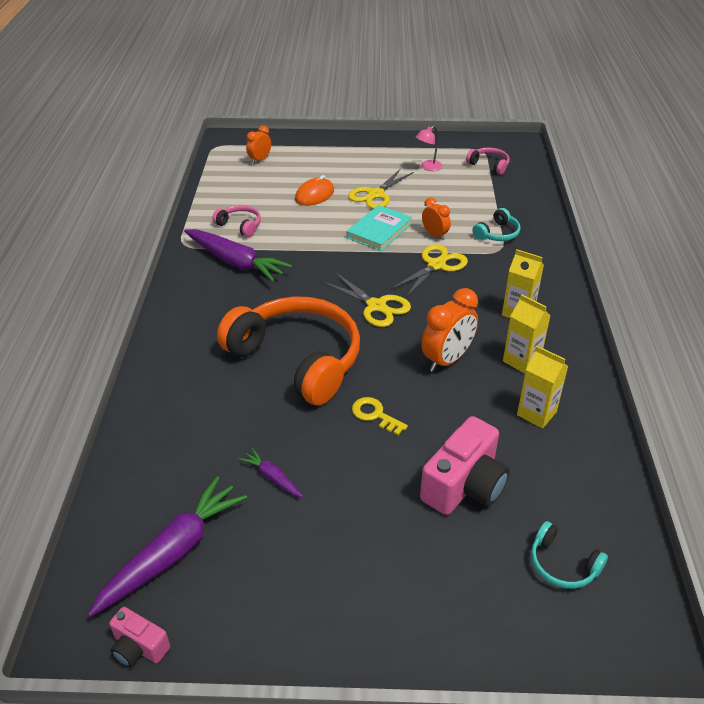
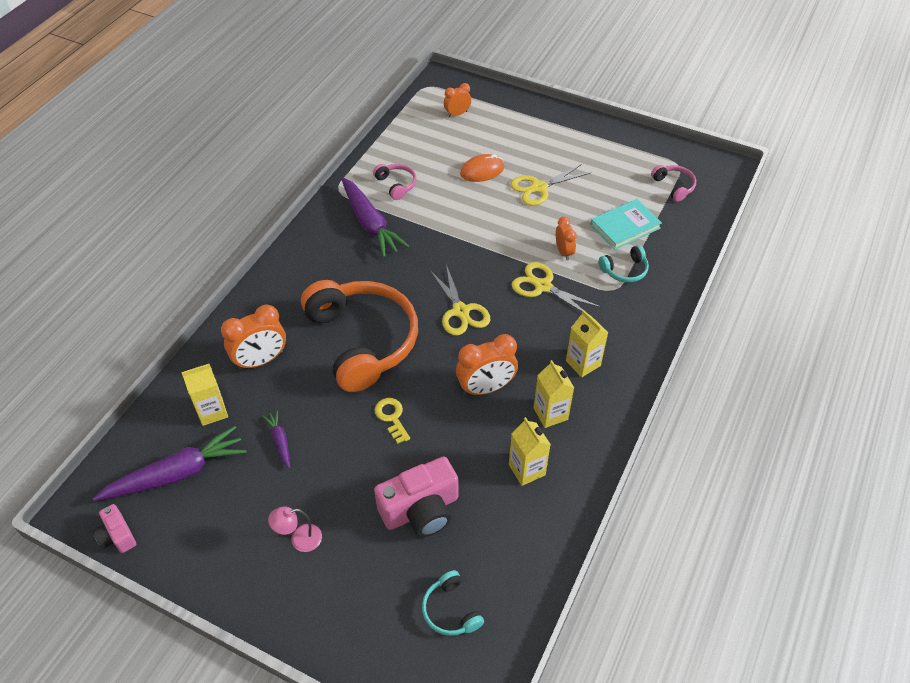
camera: 25 degrees right, 10 degrees up
(175, 476) = (212, 411): none -> yellow carton
(200, 411) = (261, 360): none -> orange clock
(379, 231) = (515, 230): turquoise book -> turquoise book (625, 226)
(428, 167) = (610, 170): pink lamp -> pink lamp (299, 539)
(436, 265) = (543, 286): yellow scissors -> yellow scissors turned 120 degrees counterclockwise

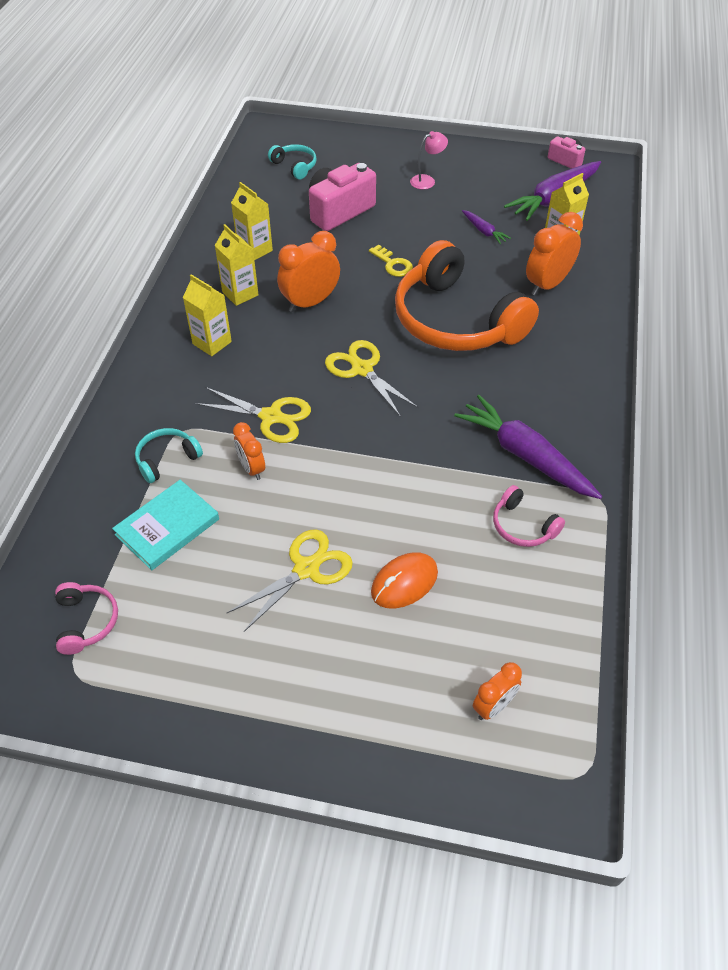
camera: 165 degrees right, 0 degrees up
(674, 186) = (86, 621): pink headphones -> pink headphones turned 150 degrees counterclockwise

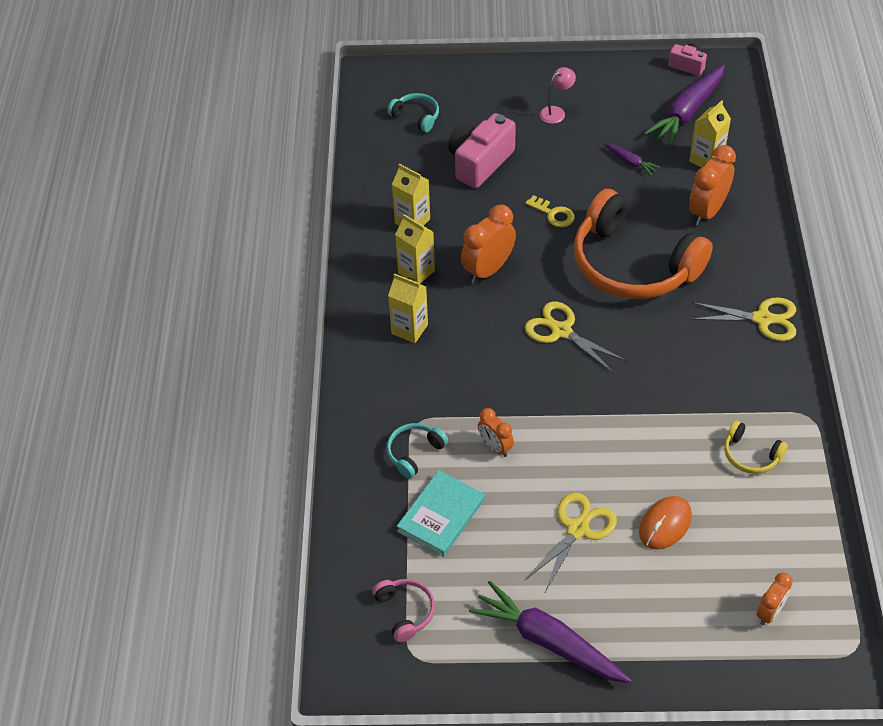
camera: 10 degrees left, 0 degrees up
(271, 417) = (494, 394): yellow scissors -> yellow scissors (763, 319)
(522, 526) = (750, 455): pink headphones -> yellow headphones
(525, 455) = (734, 389): purple carrot -> purple carrot (548, 641)

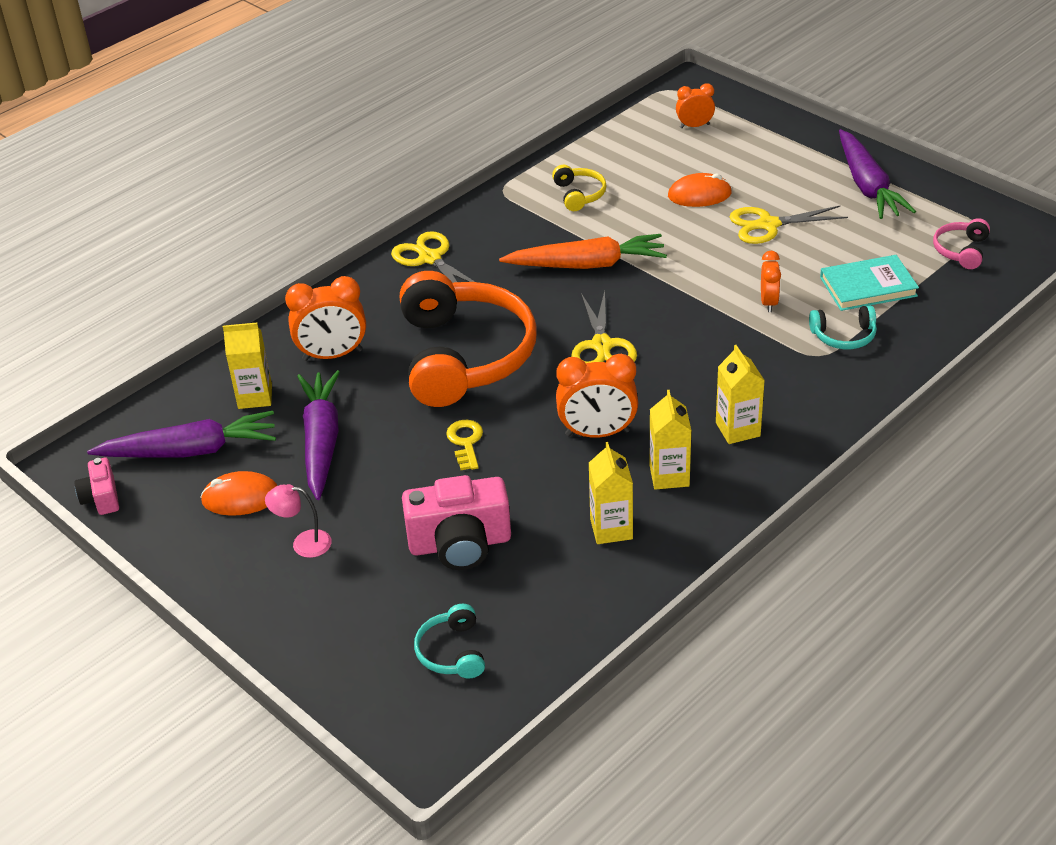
camera: 135 degrees left, 10 degrees down
(622, 110) = (241, 498): none -> orange mouse
(630, 162) = (321, 441): purple carrot -> purple carrot, size x2.11
(655, 390) = (587, 264): none -> orange carrot

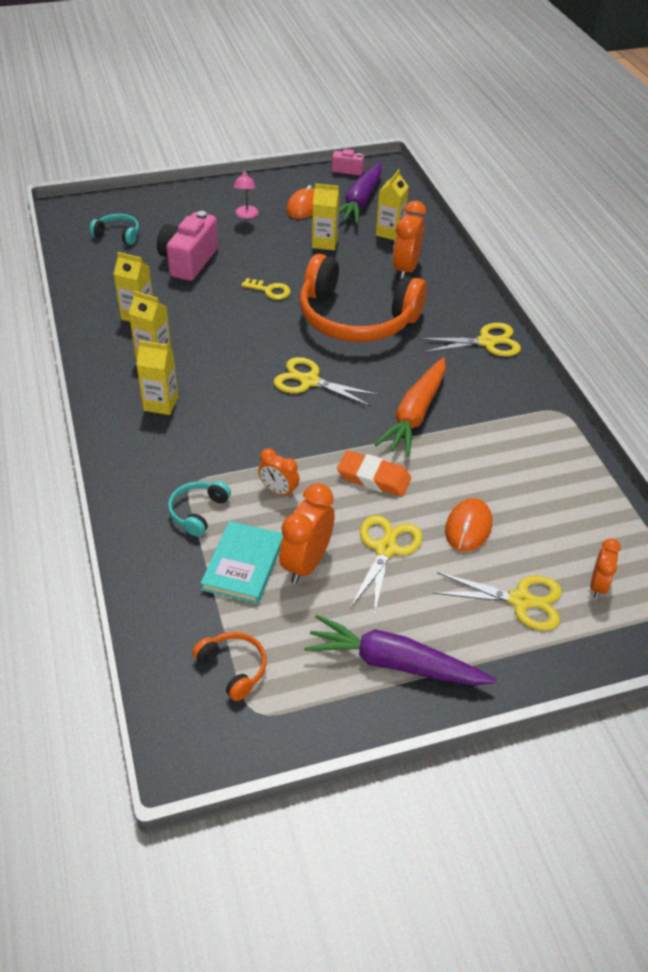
camera: 115 degrees right, 5 degrees up
(303, 543) = (246, 215): pink lamp -> pink lamp turned 150 degrees clockwise
(321, 441) = (325, 243): purple carrot -> yellow carton
(579, 194) = (522, 452): yellow headphones -> none
(597, 433) = (223, 343): orange clock -> orange clock (306, 563)
(695, 258) = (373, 478): none -> orange eraser
(747, 152) = (521, 601): none -> yellow scissors
(961, 250) = (233, 668): pink headphones -> orange headphones

